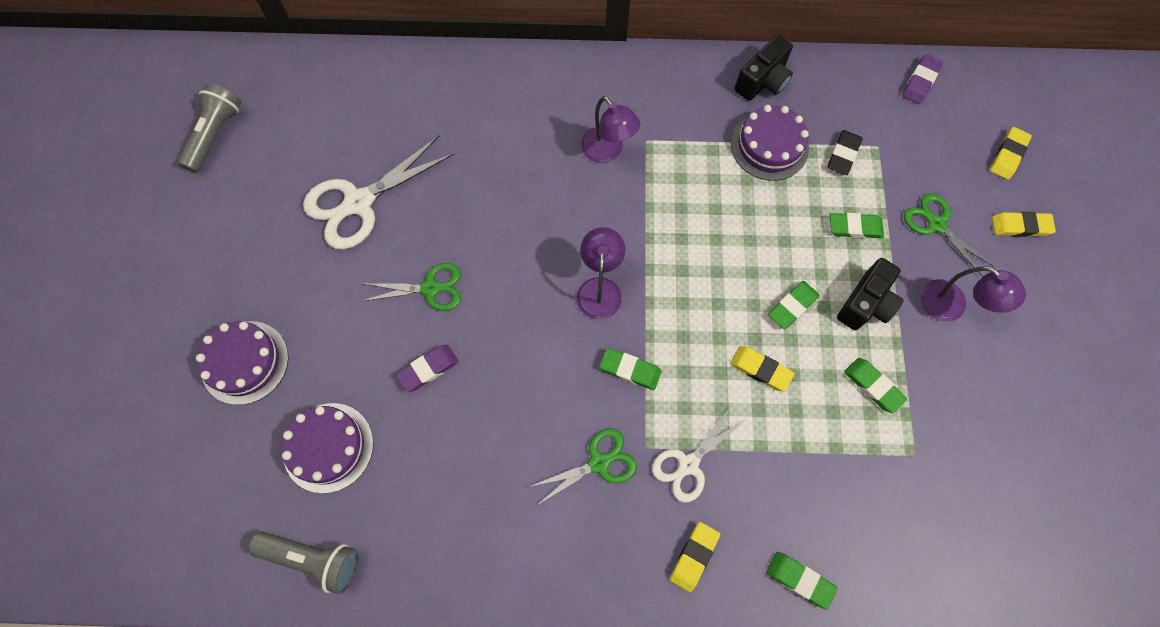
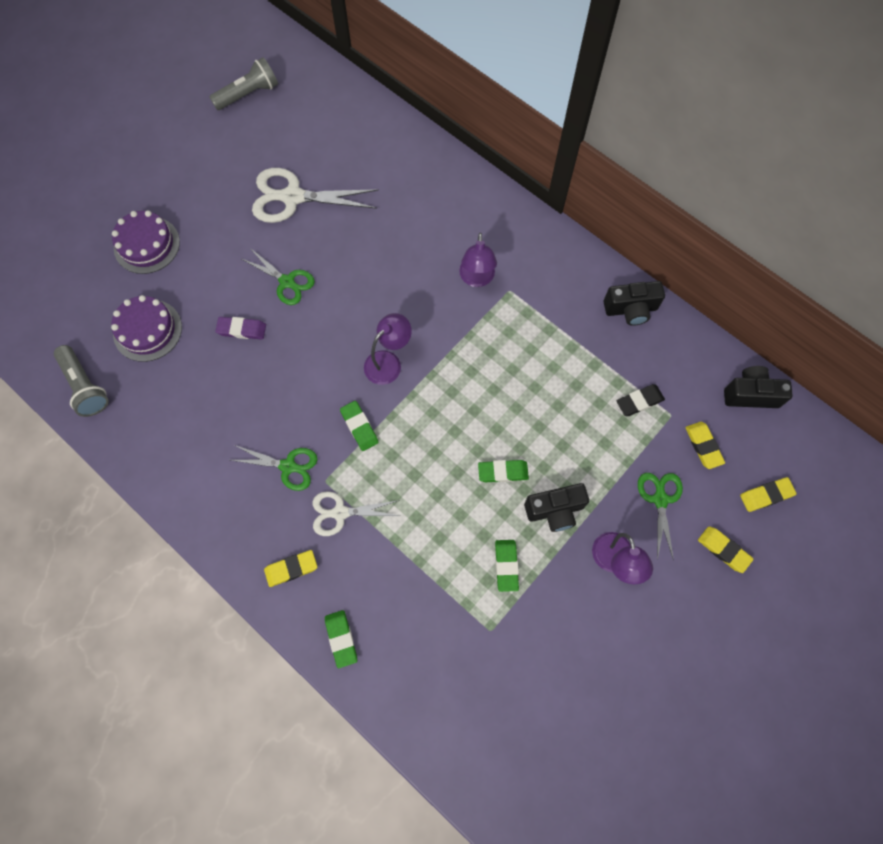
camera: 40 degrees right, 0 degrees up
(760, 369) = (442, 494): yellow eraser -> yellow eraser (703, 446)
(769, 146) = (591, 356): purple cake -> none
(854, 228) = (598, 456): green eraser -> none
(920, 82) = (750, 394): purple eraser -> black camera

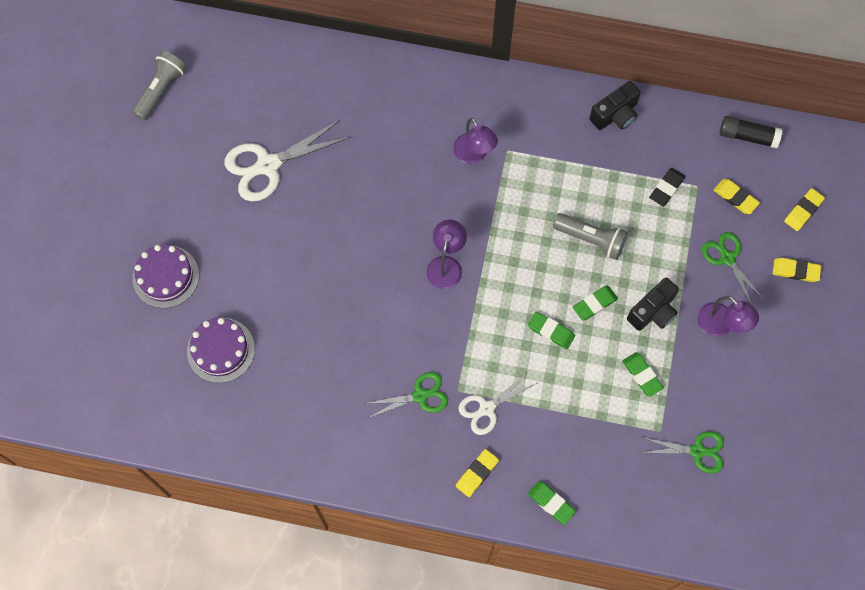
camera: 30 degrees left, 0 degrees up
(85, 386) = (200, 427): grey flashlight -> grey flashlight (591, 239)
(242, 330) = (303, 305): purple eraser -> none
(287, 282) = (314, 243): green scissors -> green scissors (697, 451)
(359, 427) = (457, 331): green eraser -> green eraser (551, 331)
(750, 394) = (748, 136): black camera -> black glue stick

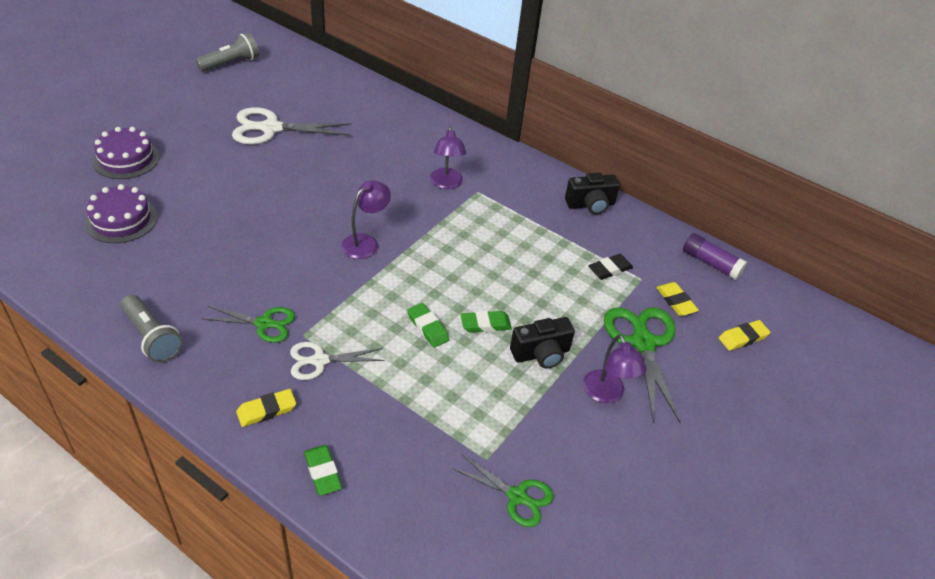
camera: 20 degrees right, 25 degrees down
(591, 239) = (514, 277): grey flashlight -> grey flashlight (152, 337)
(642, 375) = (497, 401): green eraser -> none
(727, 258) = (643, 343): green scissors -> green scissors, size x1.63
(748, 136) = (711, 263): black glue stick -> purple glue stick
(795, 271) = (712, 382): yellow eraser -> none

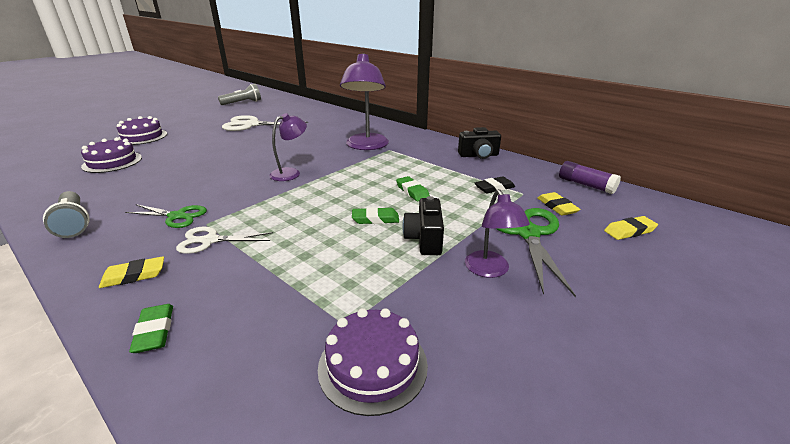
camera: 10 degrees right, 15 degrees down
(427, 327) = (321, 220): green eraser -> green eraser (412, 191)
(446, 184) = (366, 146): purple lamp -> purple lamp, size x1.71
(517, 496) = (372, 365): green scissors -> purple cake
(541, 354) = (424, 239): black camera -> black camera turned 105 degrees clockwise

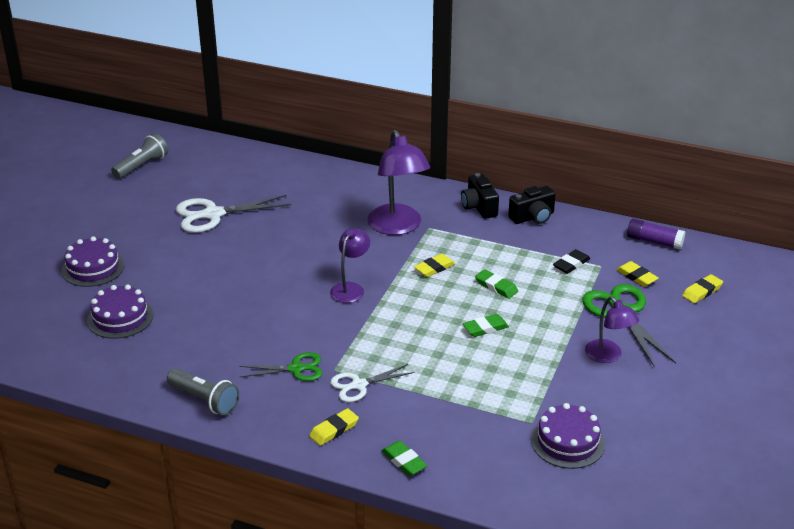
camera: 20 degrees left, 5 degrees up
(370, 172) = (434, 268): none -> yellow eraser
(424, 239) = (542, 339): black camera -> black camera (479, 207)

